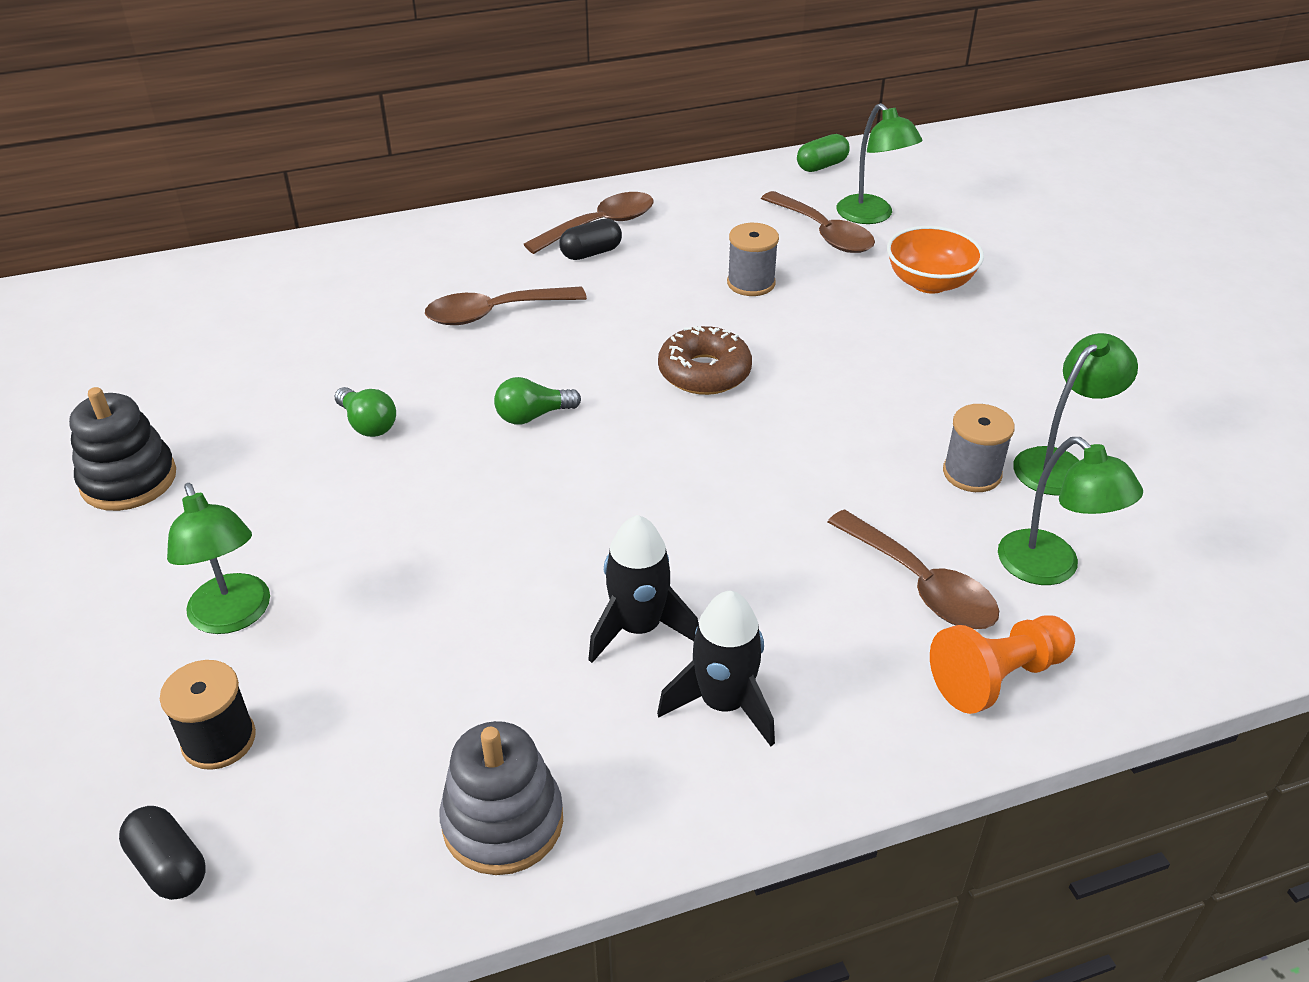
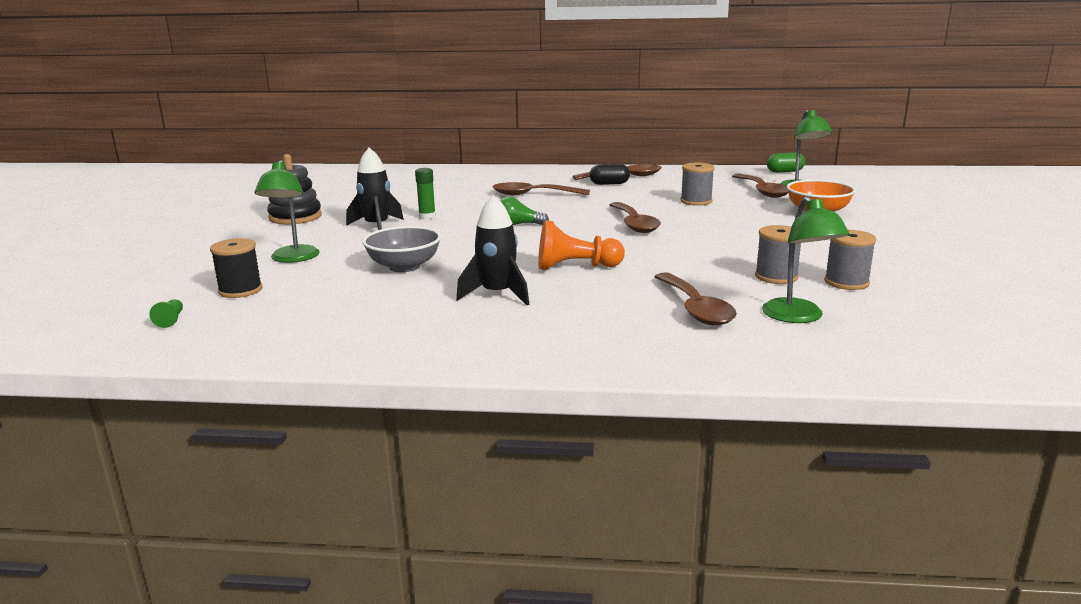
camera: 25 degrees right, 20 degrees down
(169, 866) = (171, 320): black capsule -> green pawn
(367, 424) = (427, 217): green light bulb -> green glue stick
(442, 589) = (404, 267): none -> grey bowl
(503, 822) = (345, 339): grey stacking toy -> none
(704, 372) = (634, 224): brown donut -> brown spoon
(723, 703) = (518, 326): black rocket -> black rocket (377, 227)
(997, 677) = (713, 349): orange pawn -> orange pawn (575, 267)
(1060, 464) = (846, 282): green lamp -> grey spool

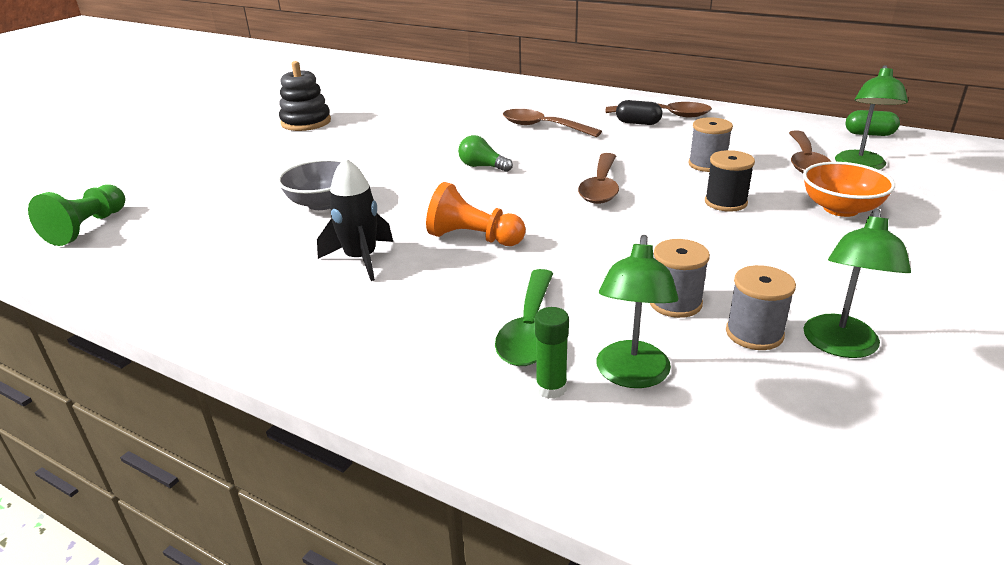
camera: 25 degrees right, 10 degrees up
(171, 320) = (87, 228): green pawn -> green pawn, size x2.21
(240, 290) = (170, 204): black spool -> black spool (725, 202)
(293, 258) = (249, 174): green lamp -> green lamp (840, 346)
(377, 227) = (357, 146): black rocket -> none
(427, 217) = (413, 141): green glue stick -> green glue stick (551, 388)
(695, 308) = (529, 329): brown spoon -> green spoon

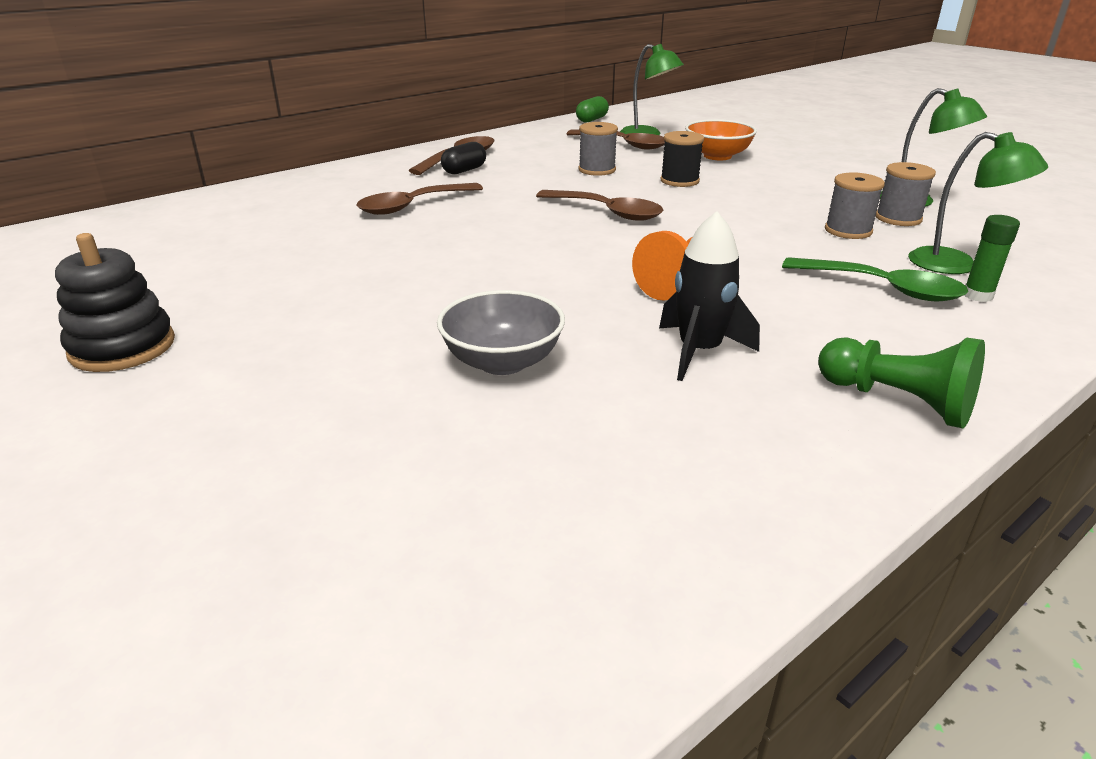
camera: 70 degrees left, 0 degrees up
(87, 228) = (365, 655): green pawn -> green pawn (897, 401)
(482, 166) = (492, 251): green light bulb -> none

